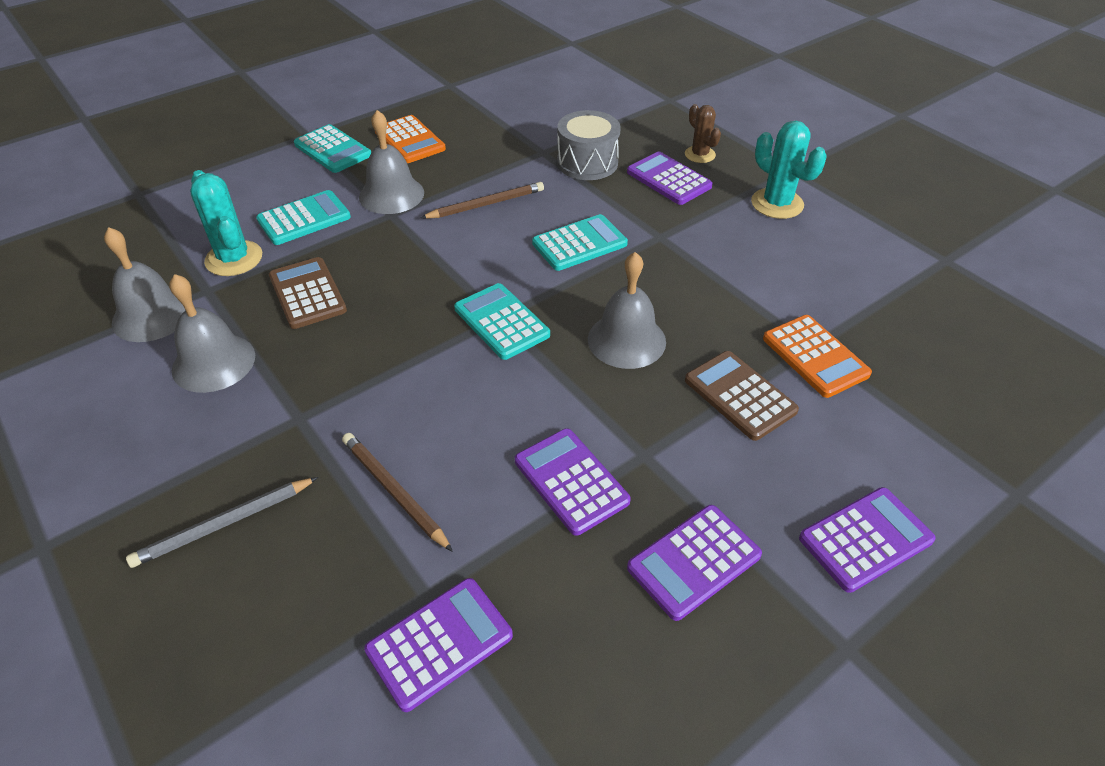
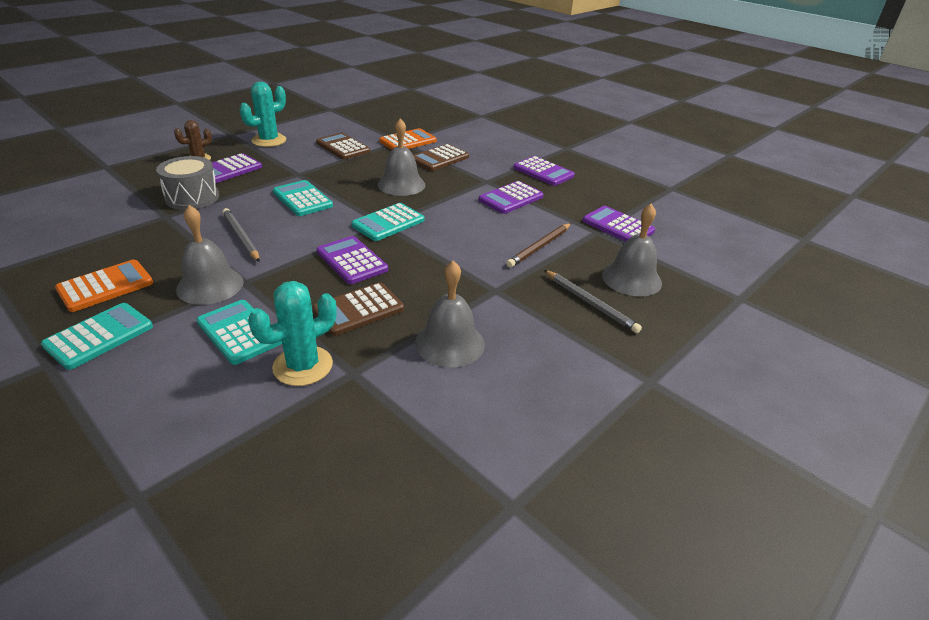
camera: 100 degrees left, 10 degrees down
(152, 315) = (393, 401): grey bell -> grey bell (631, 279)
(486, 204) = (241, 237): brown pencil -> grey pencil
(767, 277) = (343, 147): none -> brown calculator
(865, 539) = (515, 141): purple calculator -> purple calculator (352, 261)

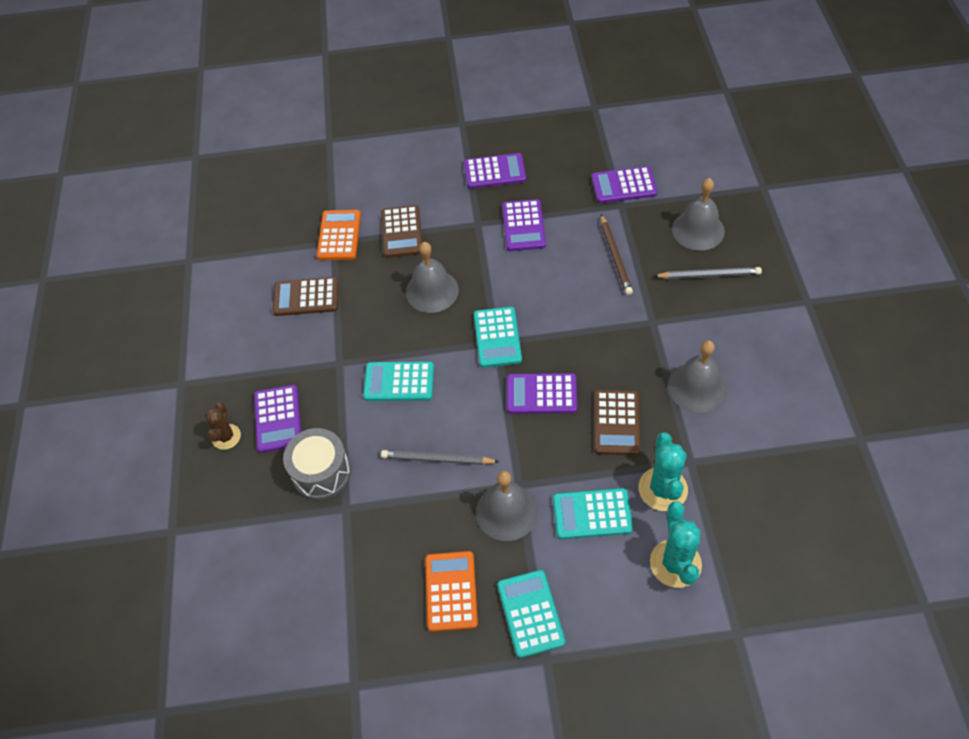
camera: 45 degrees left, 20 degrees up
(269, 140) = (230, 355): turquoise cactus -> turquoise cactus (675, 563)

